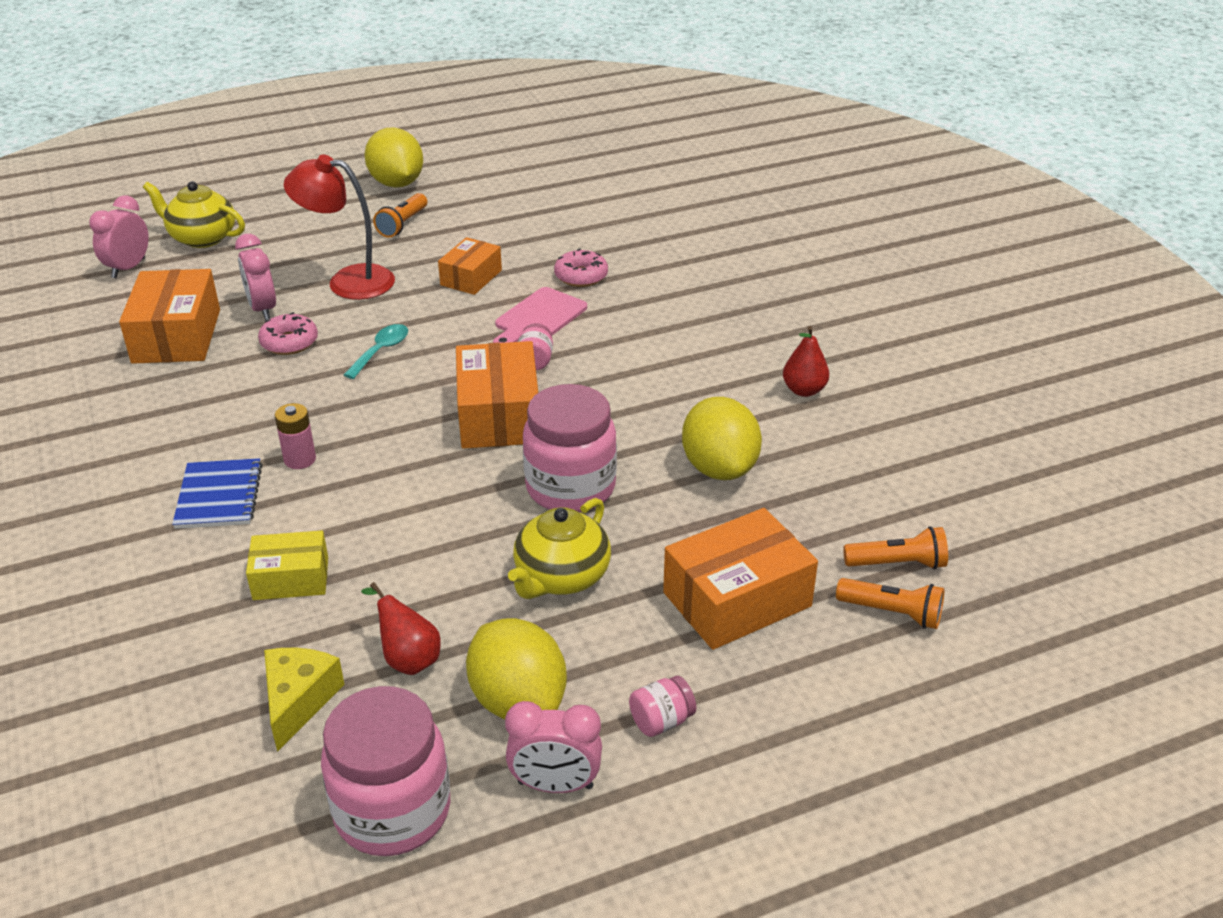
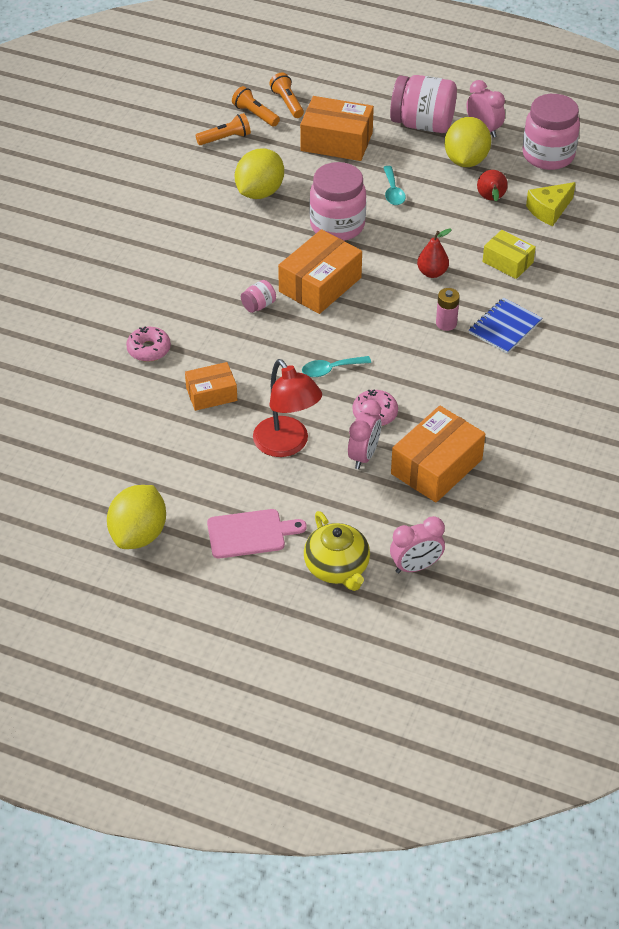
camera: 135 degrees left, 10 degrees up
(402, 224) = (190, 480): orange flashlight -> orange flashlight (225, 138)
(538, 318) = (217, 334): pink cutting board -> pink cutting board (250, 533)
(561, 577) = (393, 192): yellow teapot -> turquoise spoon
(661, 721) = (422, 124): pink jar -> pink jar, size x2.29
(804, 390) = (159, 201): red pear -> red pear (432, 273)

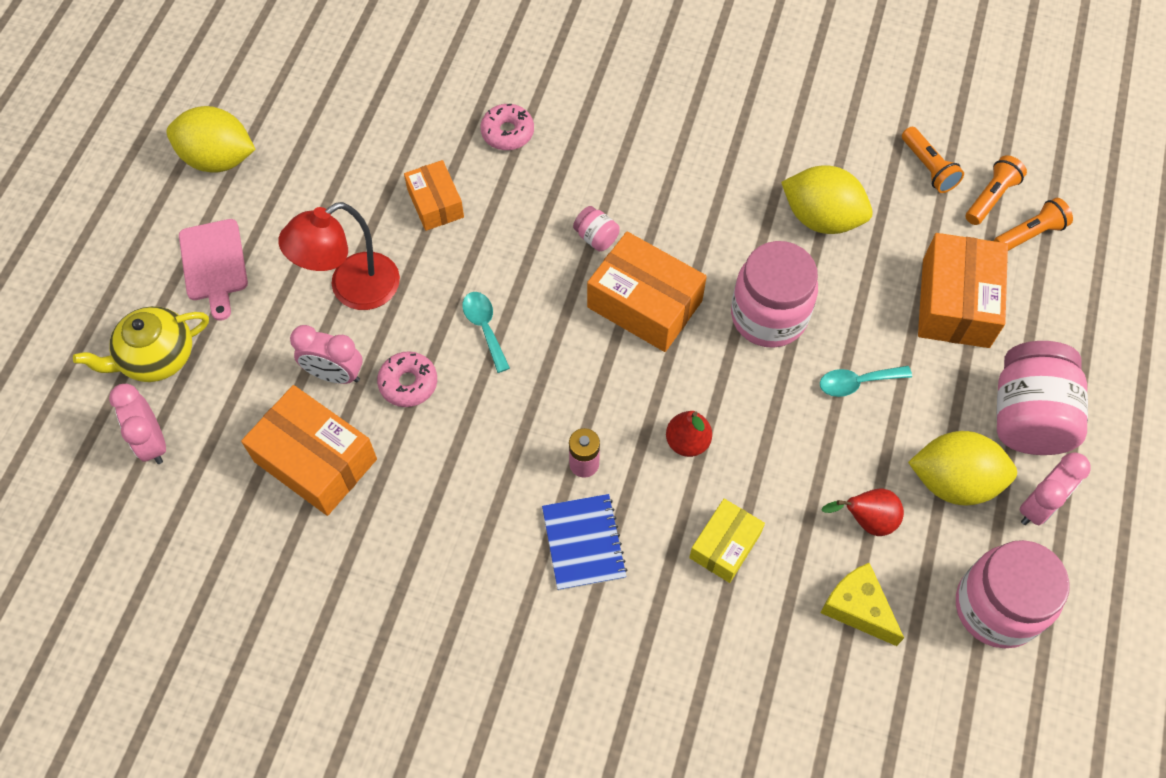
camera: 85 degrees right, 15 degrees up
(505, 327) = (583, 543): blue notebook -> blue notebook turned 45 degrees clockwise

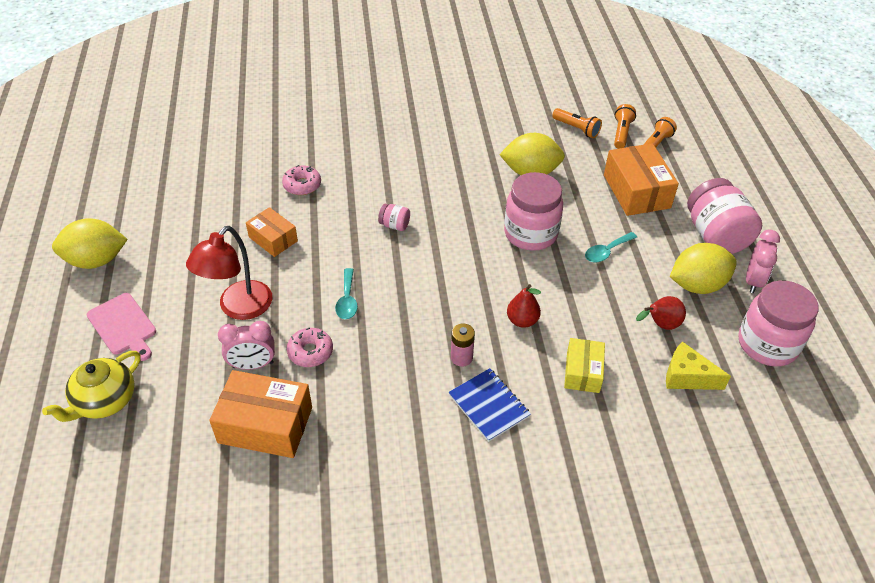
camera: 25 degrees left, 15 degrees down
(152, 442) = (127, 460): pink clock -> none
(484, 327) = (347, 300): turquoise spoon -> turquoise spoon turned 135 degrees counterclockwise
(644, 304) = (448, 252): orange box -> none

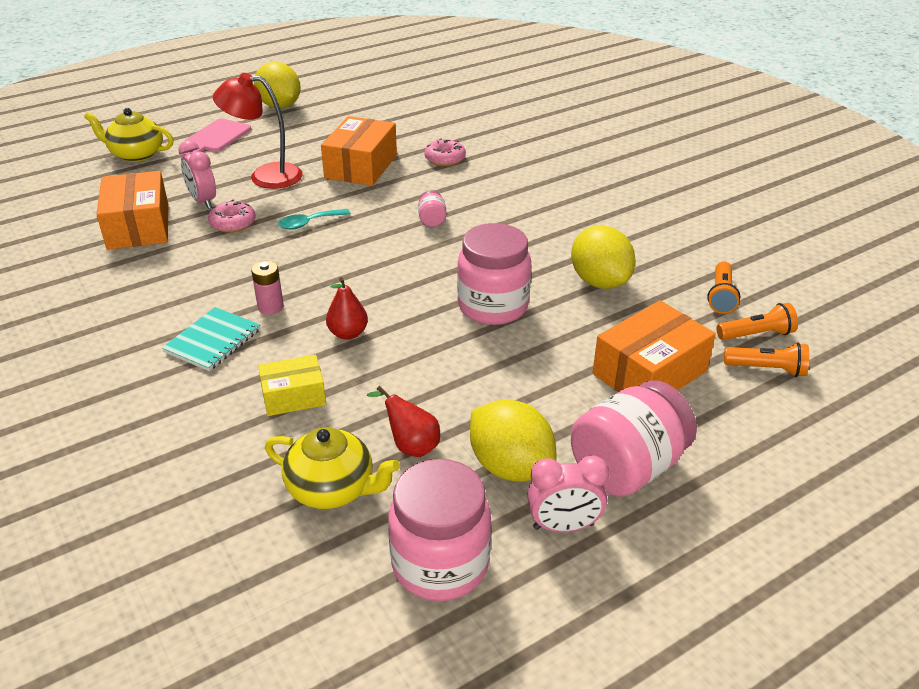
camera: 65 degrees right, 10 degrees down
(273, 239) = (361, 166): orange box -> orange box, size x1.65
(489, 406) = (213, 341): blue notebook -> turquoise notebook
(606, 251) = (509, 371): turquoise spoon -> none
(687, 376) = (332, 488): yellow cheese -> yellow teapot

